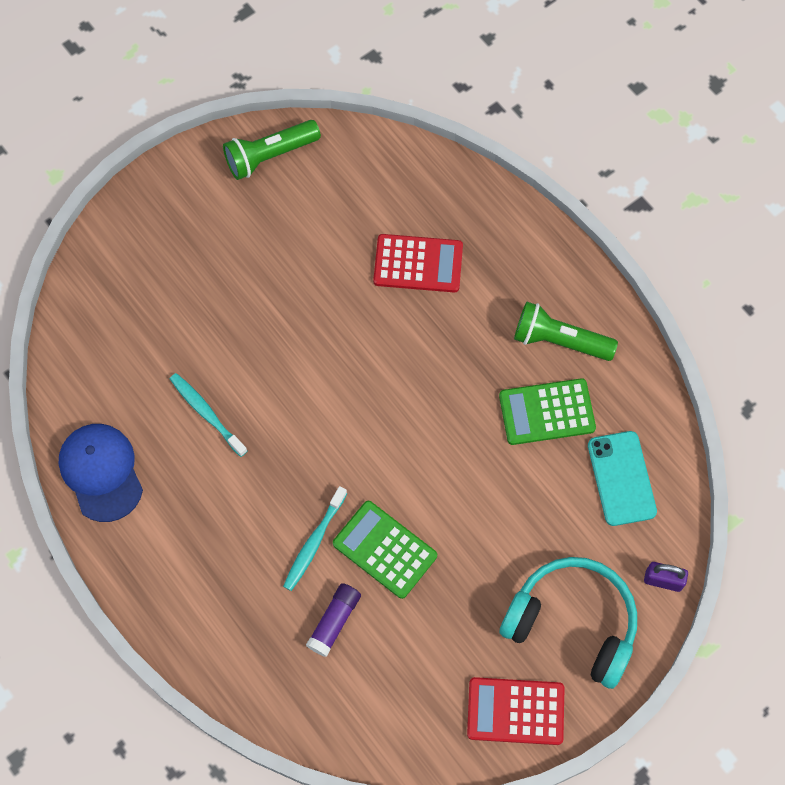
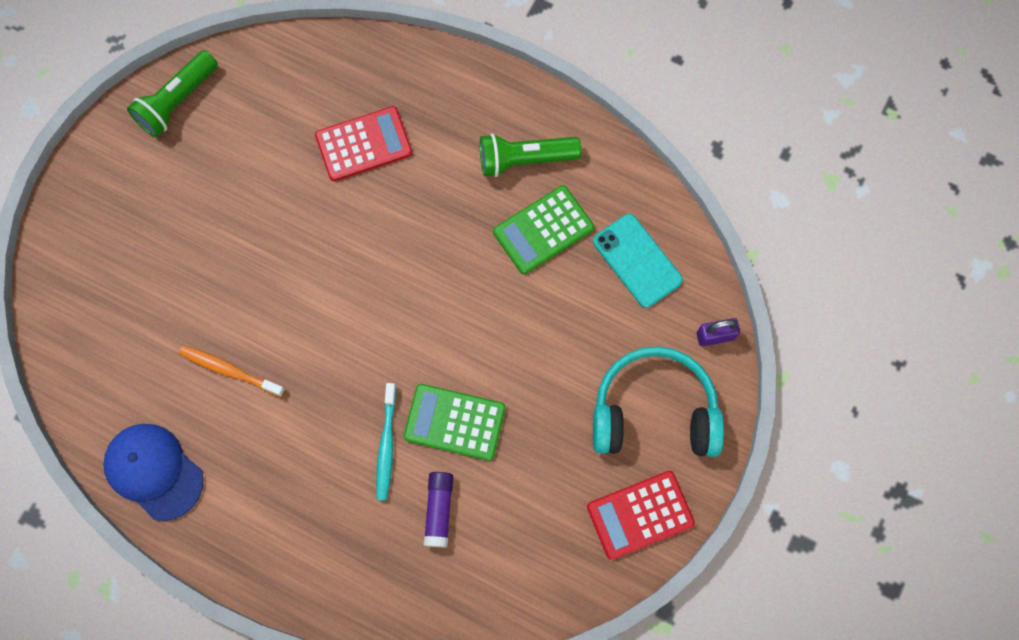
camera: 25 degrees left, 5 degrees up
(206, 413) = (229, 370): turquoise toothbrush -> orange toothbrush

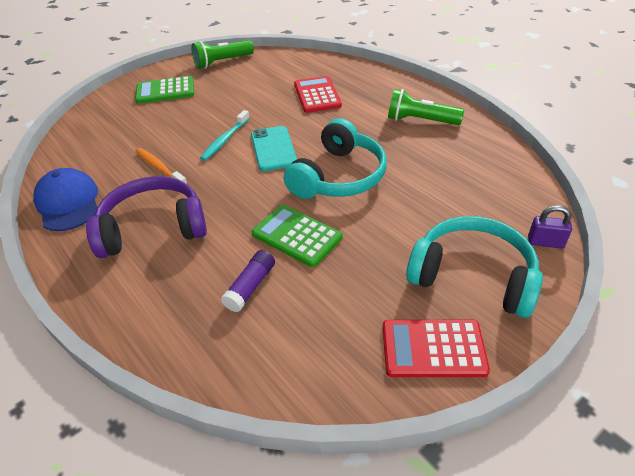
camera: 25 degrees right, 30 degrees down
(286, 471) = (153, 228): none -> purple headphones
(364, 144) = (317, 95): red calculator -> red calculator turned 105 degrees counterclockwise
(386, 445) = (236, 234): turquoise toothbrush -> turquoise toothbrush (225, 140)
(461, 307) = (338, 176): none -> turquoise headphones
(543, 230) = (419, 153): green calculator -> green calculator (165, 91)
(637, 261) = (487, 184): turquoise phone -> turquoise phone (273, 149)

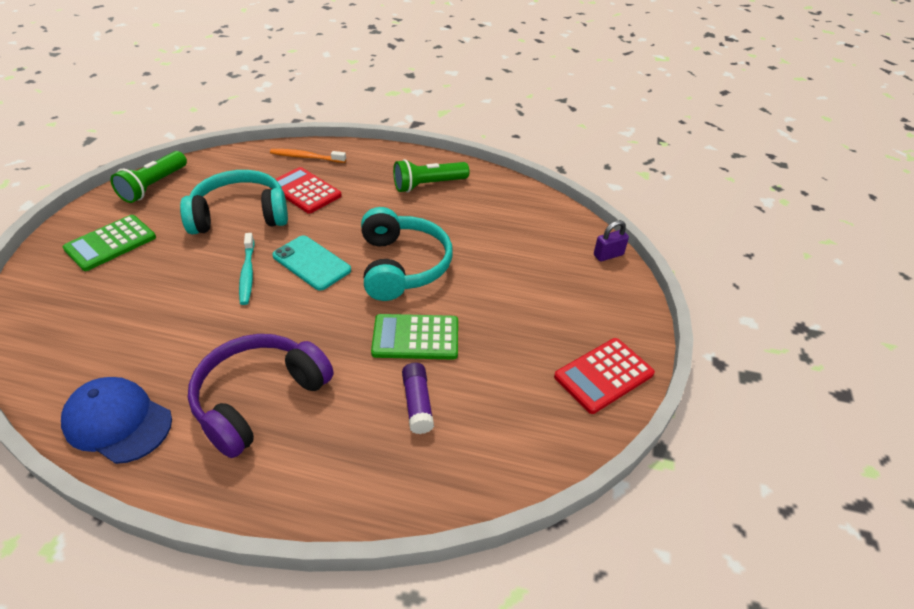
camera: 40 degrees left, 0 degrees up
(160, 168) = (199, 333): orange toothbrush -> orange toothbrush (306, 157)
(472, 276) = (583, 305): turquoise headphones -> turquoise headphones (240, 215)

